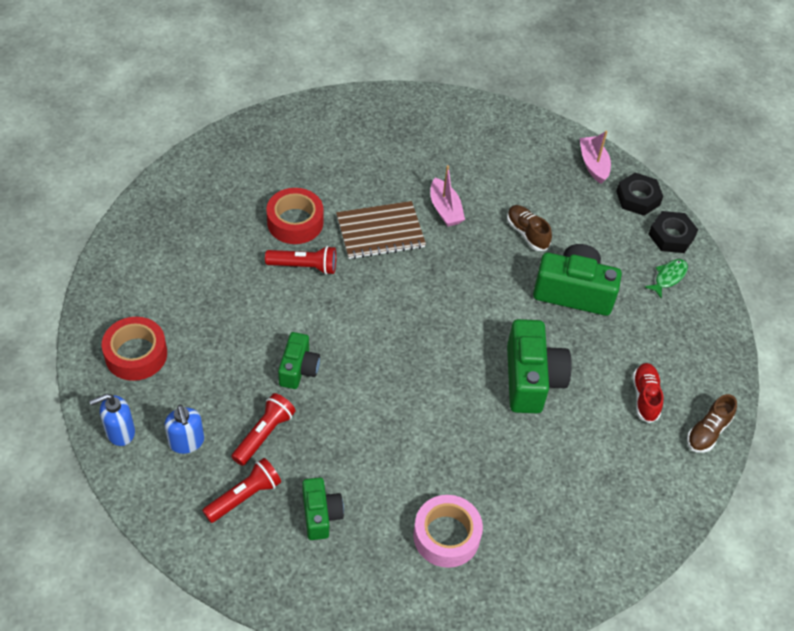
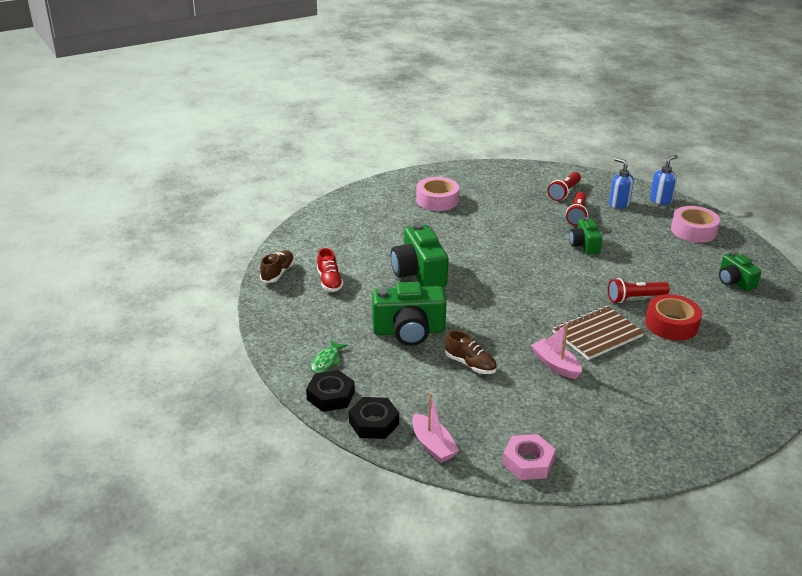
camera: 165 degrees right, 20 degrees down
(136, 354) = (693, 230): red tape -> pink tape
(320, 515) = (515, 194): green camera -> green camera (734, 281)
(522, 130) = (528, 462): none -> pink nut

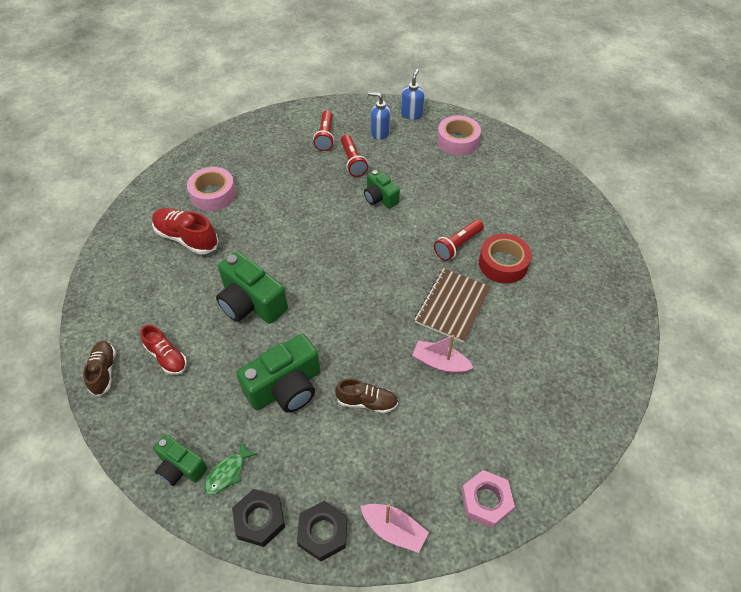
camera: 30 degrees left, 20 degrees up
(326, 361) = (228, 473): green fish -> green fish turned 45 degrees clockwise
(396, 219) = (187, 238): none -> red shoe
(734, 281) = (521, 189): green camera -> green camera (181, 467)

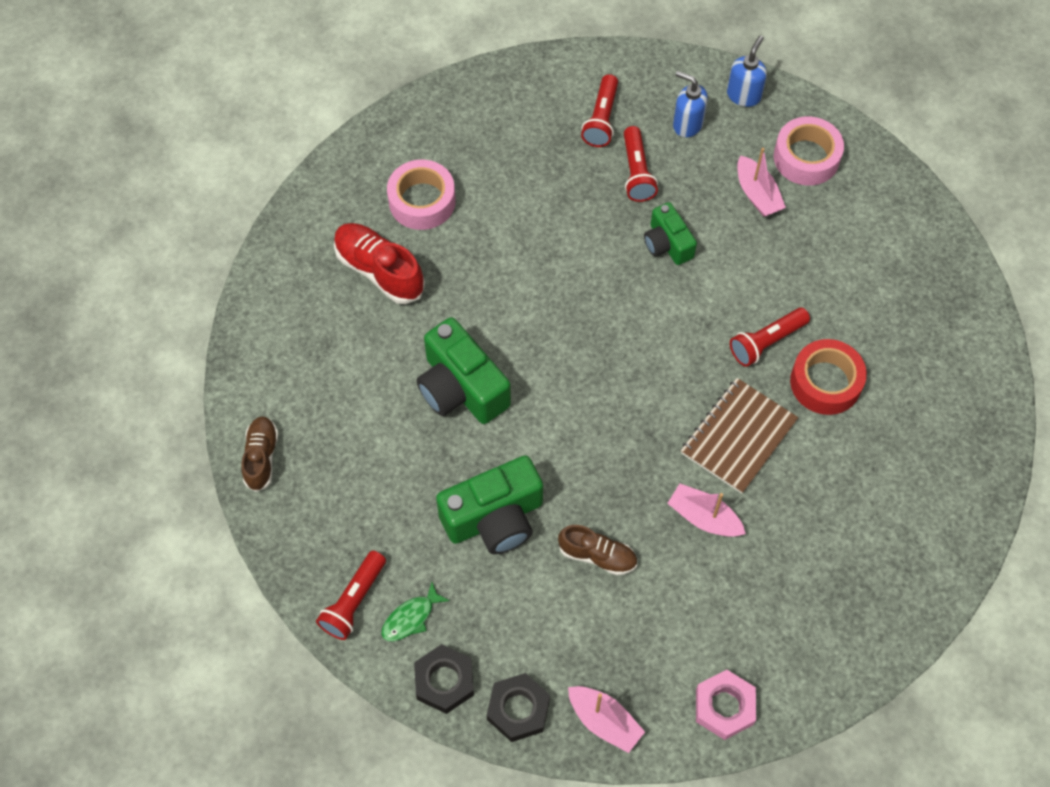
camera: 10 degrees right, 10 degrees up
(167, 357) = (343, 450): red shoe -> none
(181, 467) = (354, 601): green camera -> red flashlight
(432, 164) = (757, 194): none -> pink boat

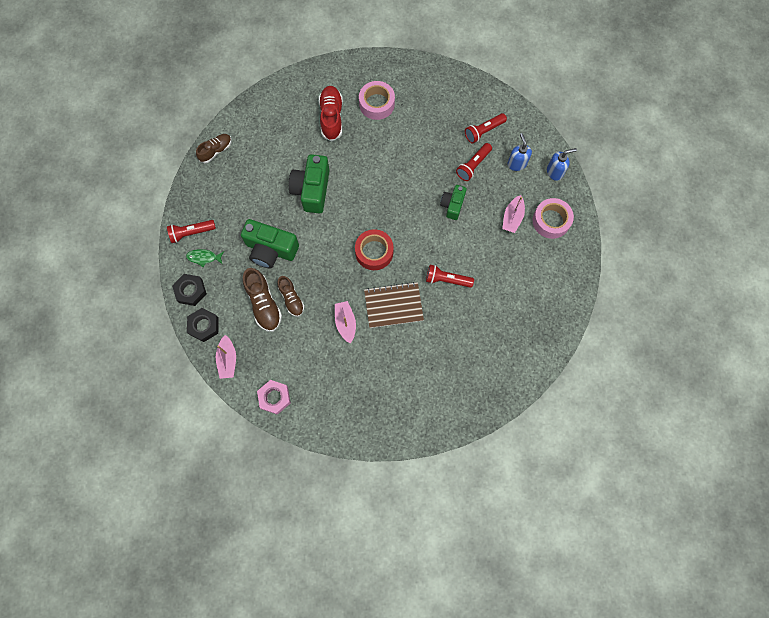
camera: 45 degrees right, 10 degrees up
(567, 598) = (264, 304): none -> brown shoe
(825, 382) = (452, 317): red tape -> red tape (374, 252)

